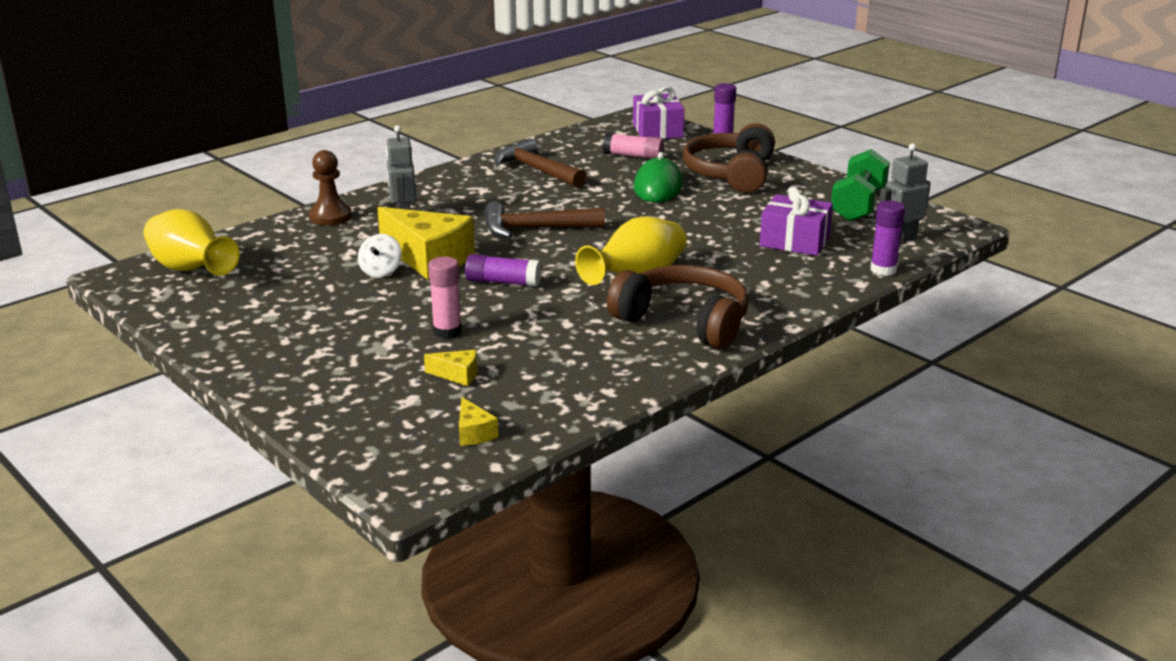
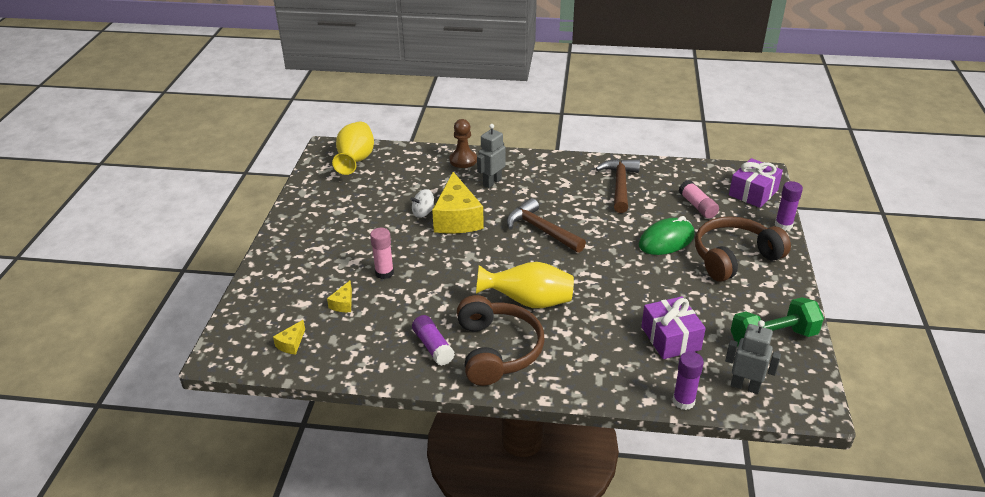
camera: 50 degrees right, 10 degrees up
(457, 375) = (343, 303): yellow cheese -> yellow cheese turned 45 degrees clockwise
(503, 282) = (462, 258): purple glue stick -> purple glue stick (433, 347)

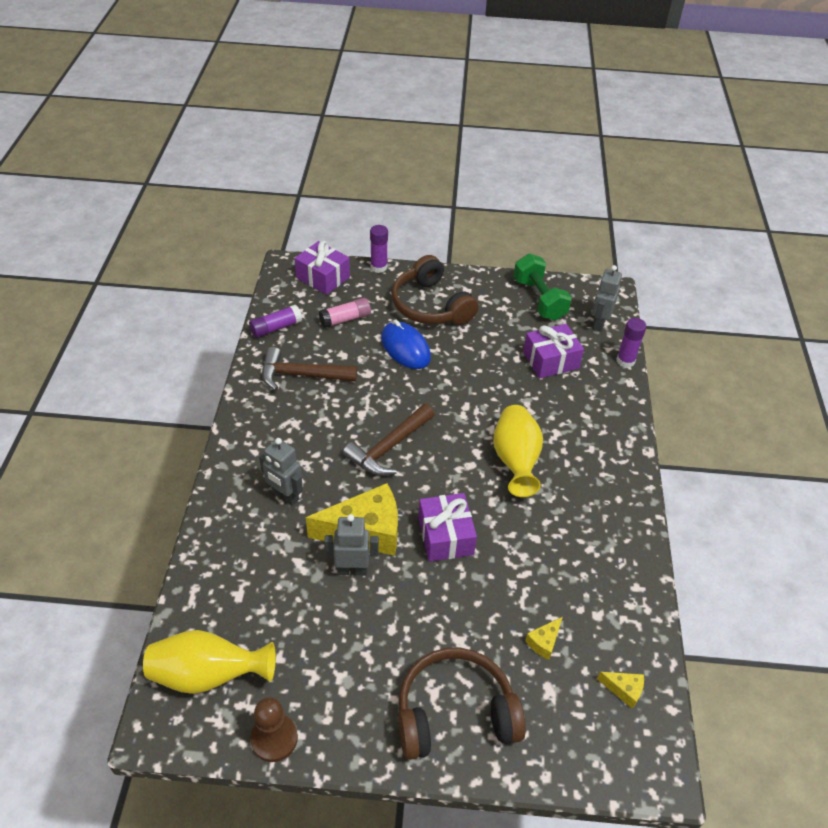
camera: 95 degrees left, 10 degrees up
(343, 303) = (544, 642): yellow cheese -> yellow cheese turned 120 degrees clockwise
(384, 273) = (481, 603): pink glue stick -> none
(423, 213) = (352, 570): white spinning top -> grey robot
(433, 347) = (599, 542): purple glue stick -> purple glue stick (276, 328)
(449, 257) = (445, 536): none -> purple gift
(463, 160) = (226, 530): brown pawn -> brown pawn (274, 738)
(497, 350) = (592, 487): brown headphones -> brown headphones (455, 713)
(666, 240) = (405, 348): green mouse -> blue mouse

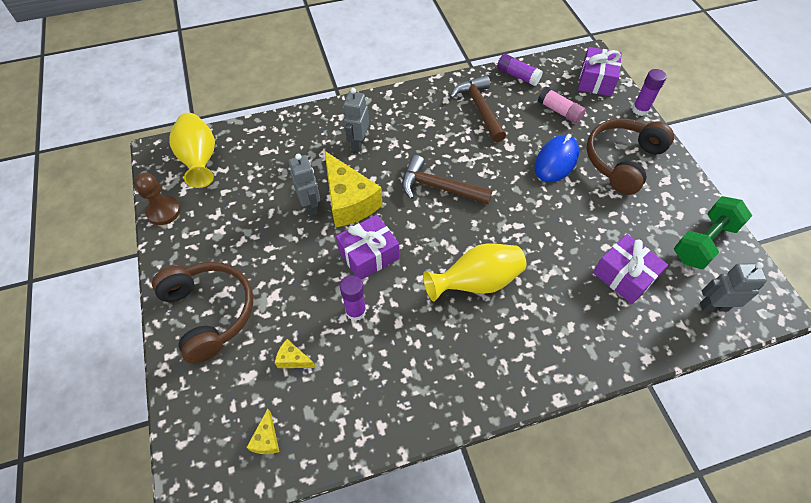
camera: 70 degrees right, 10 degrees up
(625, 361) = (676, 346): purple glue stick -> purple glue stick (356, 311)

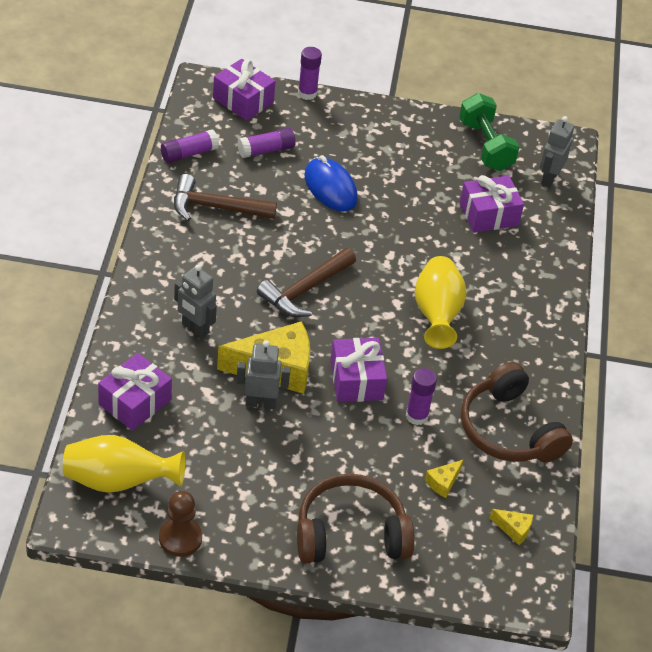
camera: 70 degrees left, 10 degrees down
(273, 140) = (135, 402): none -> purple gift
(559, 111) = (266, 150): pink glue stick -> purple glue stick
(622, 161) = (362, 143): brown headphones -> brown headphones (508, 430)

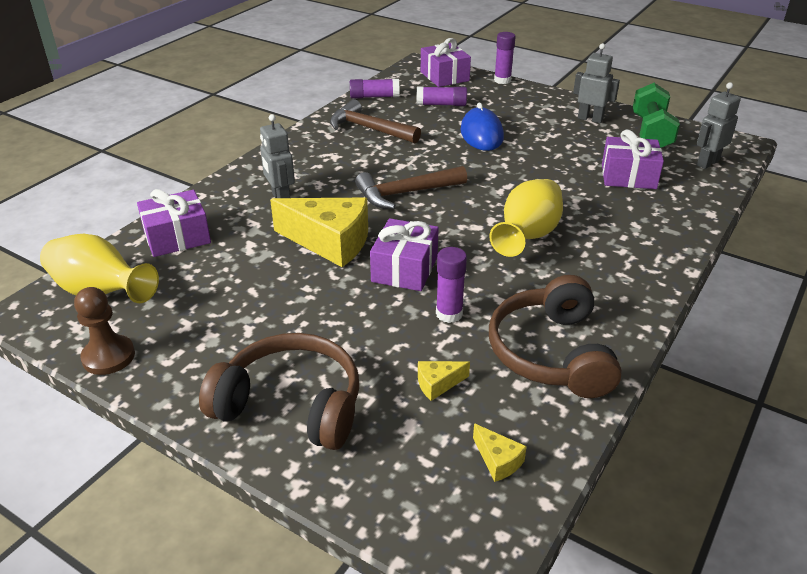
camera: 30 degrees right, 10 degrees down
(260, 403) = (292, 264): grey robot -> grey robot (590, 119)

